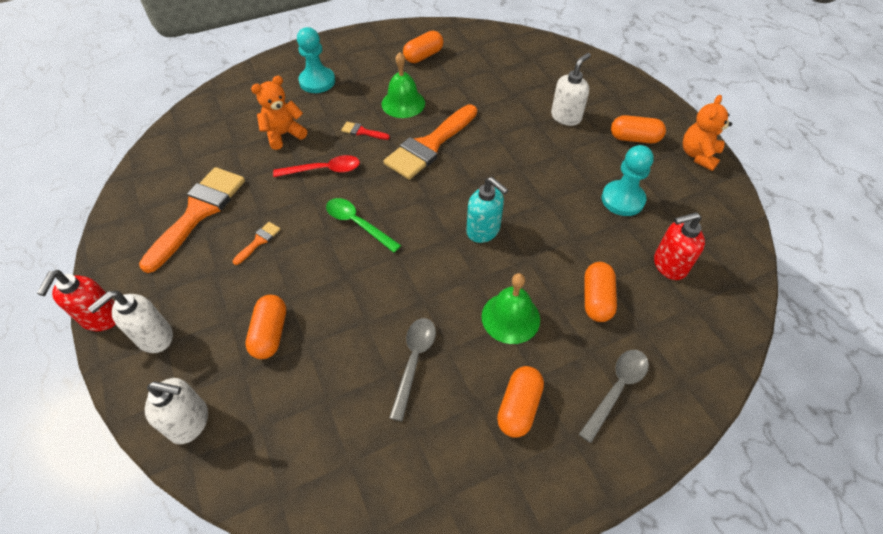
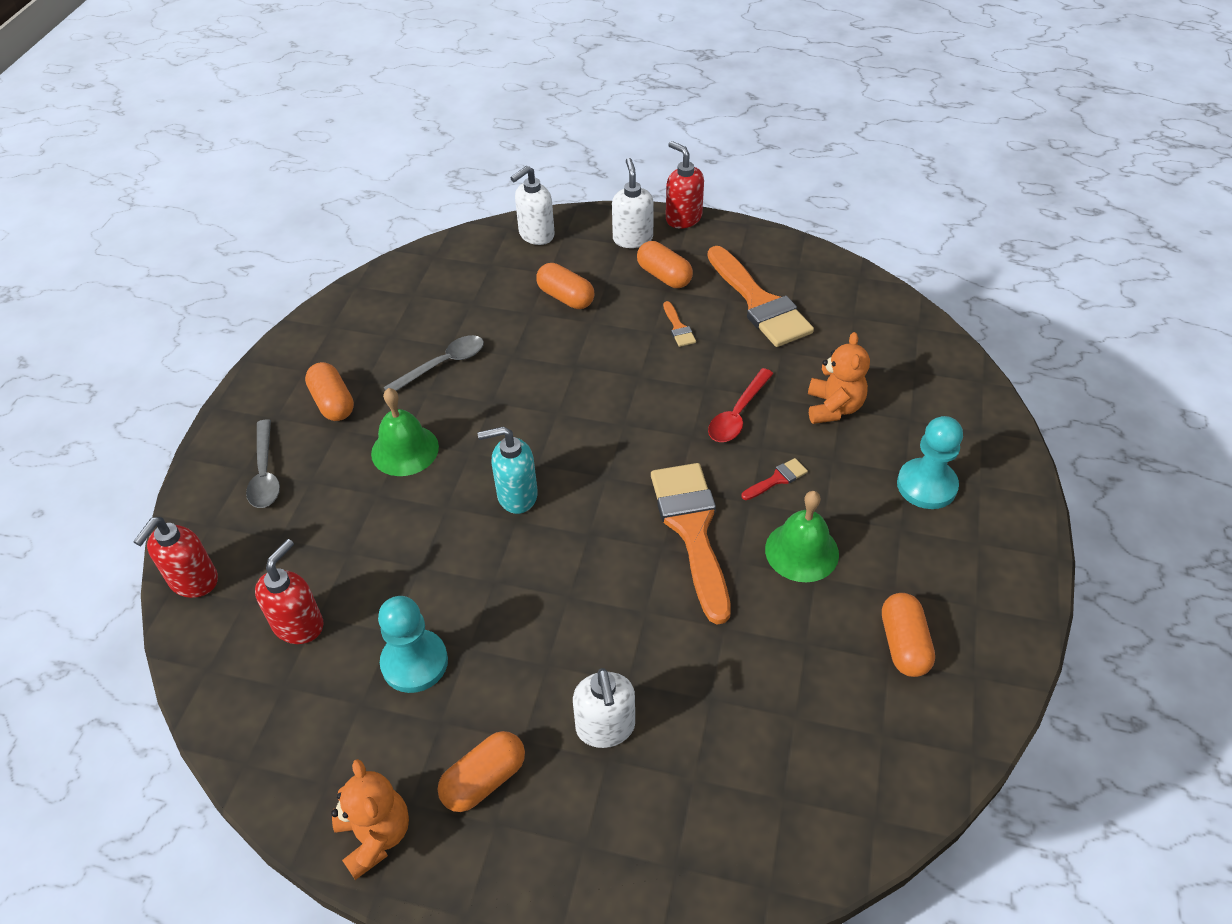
camera: 130 degrees right, 5 degrees down
(358, 224) = (630, 403): green spoon -> none
(414, 361) = (443, 365): grey spoon -> grey spoon turned 90 degrees counterclockwise
(596, 299) = (344, 527): orange capsule -> orange capsule (664, 276)
(719, 348) = (193, 581): none -> red soap dispenser

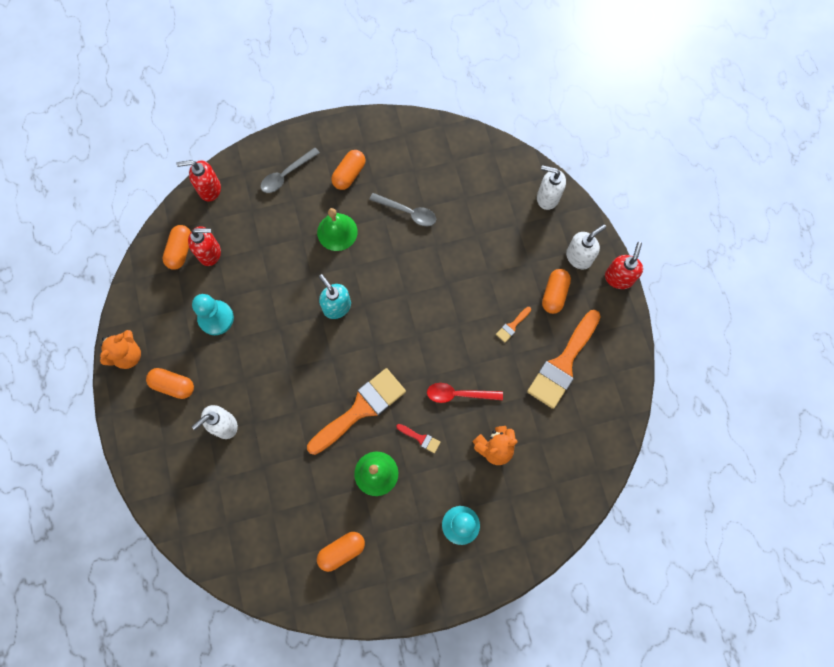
camera: 60 degrees right, 25 degrees up
(565, 297) = (501, 247): orange capsule -> orange capsule (180, 251)

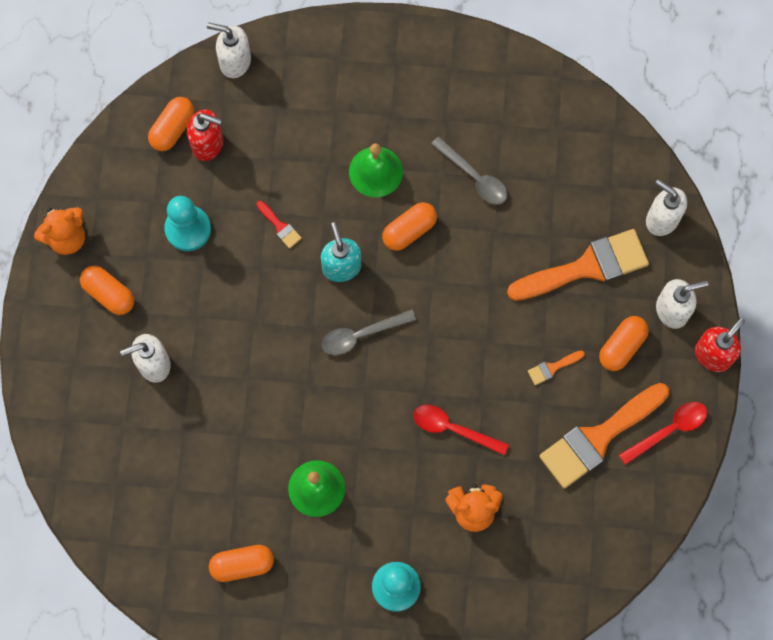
camera: 20 degrees right, 0 degrees up
(209, 189) = (235, 62): red soap dispenser -> white soap dispenser
(286, 175) = (337, 75): grey spoon -> grey spoon (361, 335)
(349, 174) = (417, 102): orange capsule -> orange capsule (409, 230)
(361, 409) = (326, 403): orange brush -> orange brush (586, 267)
(420, 438) = (386, 466): red brush -> red brush (280, 226)
(609, 341) = (668, 430): none -> red spoon

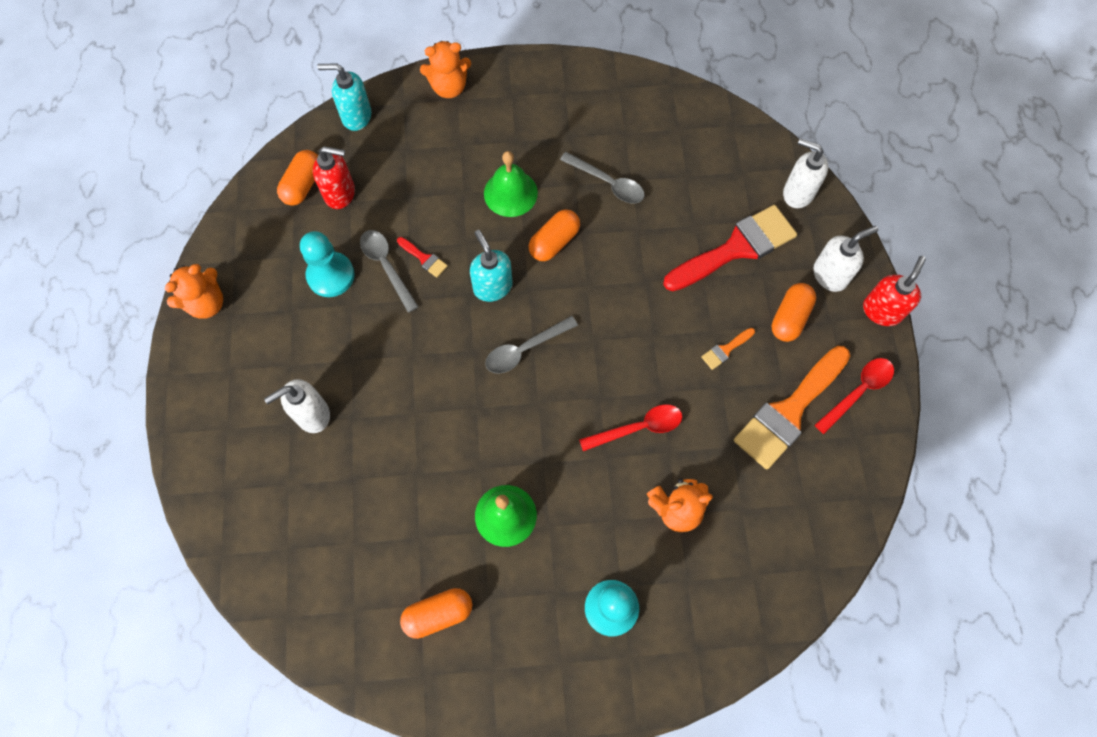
camera: 10 degrees left, 5 degrees down
(109, 294) = (256, 351): orange capsule -> none
(235, 62) = (356, 116): white soap dispenser -> turquoise soap dispenser
(243, 229) = (386, 266): none -> grey spoon
(333, 44) = (449, 87): none -> orange teddy bear
(453, 429) = (638, 428): red spoon -> red spoon turned 150 degrees clockwise
(586, 267) = (736, 248): orange brush -> red brush

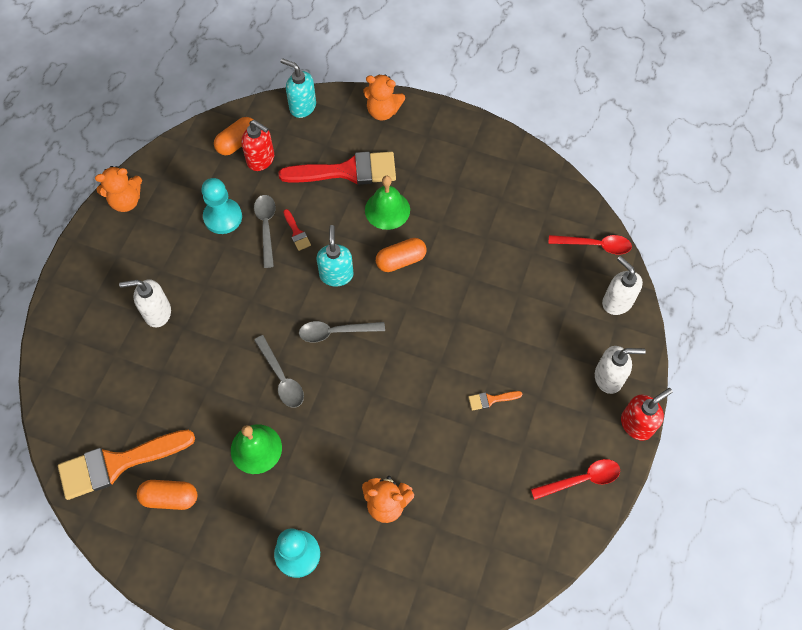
camera: 25 degrees right, 5 degrees down
(607, 183) = (466, 232): grey spoon -> grey spoon (281, 378)
(638, 428) = (390, 429): red spoon -> red spoon (595, 245)
(736, 248) = (542, 324): red brush -> red brush (347, 171)
(789, 318) = (556, 397): orange capsule -> none
(789, 412) = (516, 470): orange brush -> orange brush (117, 464)

